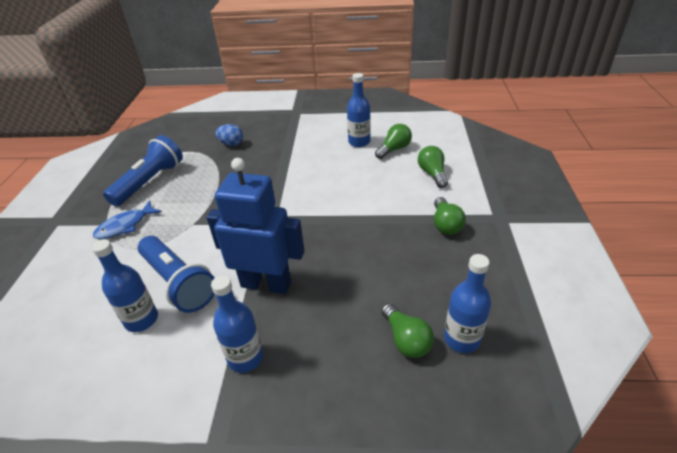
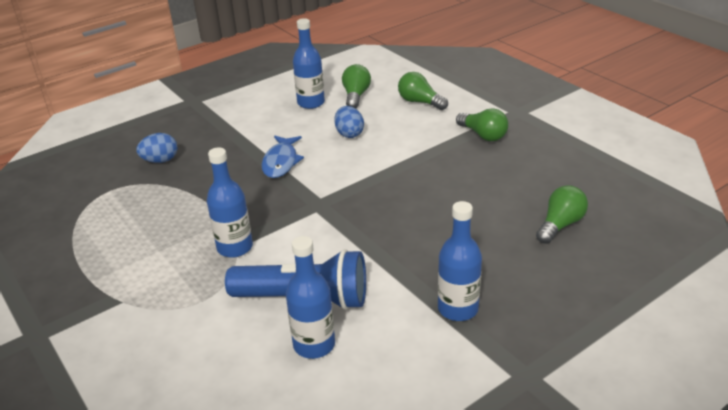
camera: 40 degrees left, 5 degrees down
(125, 226) = (152, 290): blue fish -> blue fish (281, 162)
(150, 182) = (110, 238): blue flashlight -> none
(266, 284) = (394, 252): blue robot -> none
(353, 176) = (349, 134): none -> blue egg
(406, 340) = (560, 225): green light bulb -> green light bulb turned 75 degrees counterclockwise
(462, 339) = (595, 203): blue bottle -> blue bottle (235, 247)

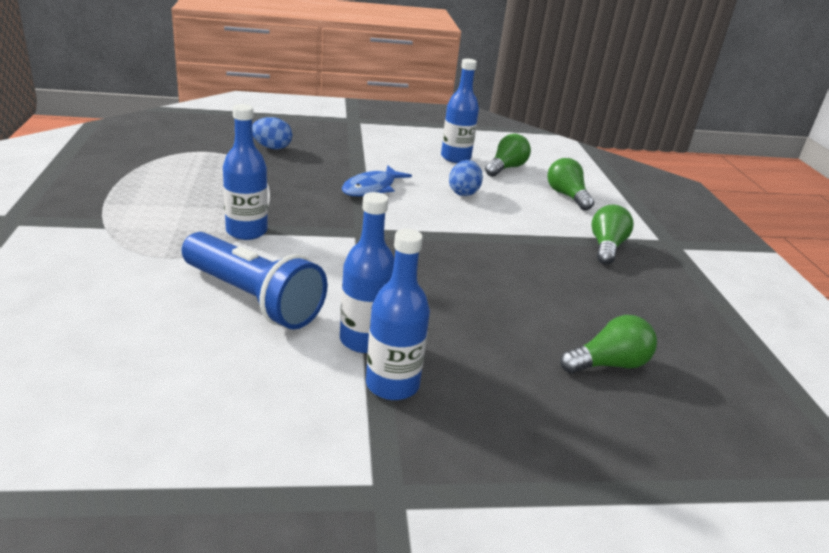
camera: 25 degrees right, 5 degrees down
(314, 345) = (209, 340): blue bottle -> blue bottle (364, 340)
(483, 135) = (606, 247): green light bulb -> green light bulb turned 150 degrees counterclockwise

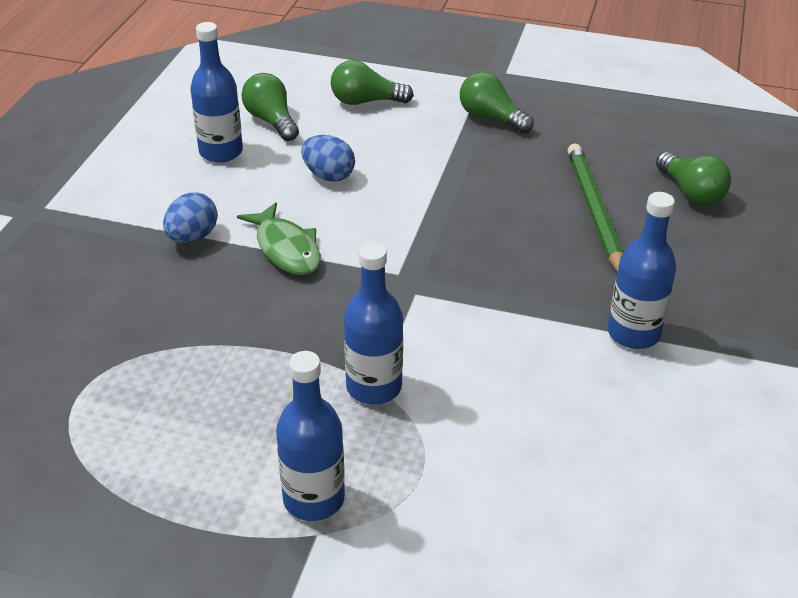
camera: 65 degrees left, 10 degrees up
(253, 298) = (540, 404): blue flashlight -> none
(272, 147) = (100, 319): blue egg -> blue egg (192, 237)
(371, 188) = (286, 249): blue fish -> green fish
(392, 384) = (707, 331): blue bottle -> blue bottle (313, 499)
(523, 308) = (595, 212): none -> green pencil
(608, 364) = (691, 192): green light bulb -> green light bulb turned 150 degrees clockwise

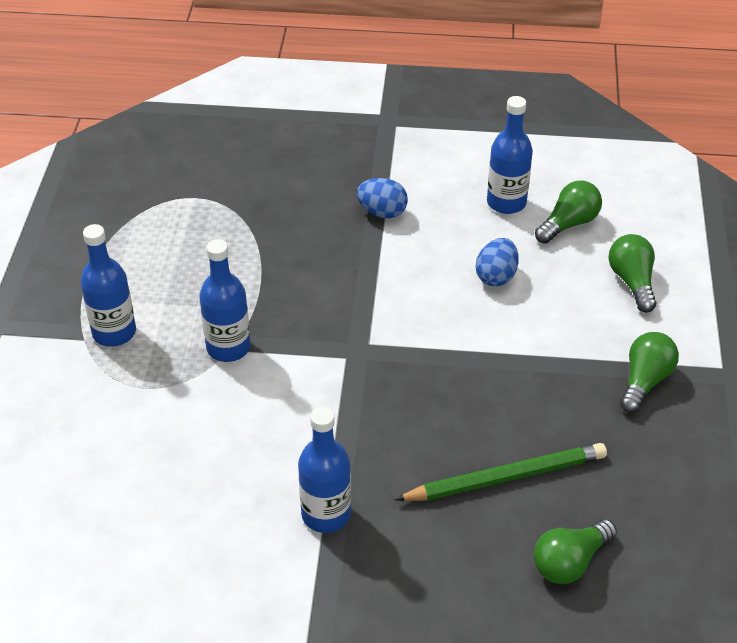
camera: 80 degrees right, 5 degrees up
(286, 249) = (382, 268): green fish -> none

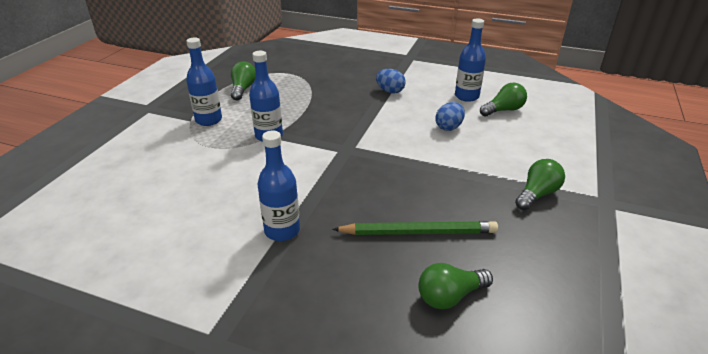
camera: 15 degrees right, 10 degrees down
(632, 282) = (539, 142): green light bulb -> green light bulb (243, 89)

